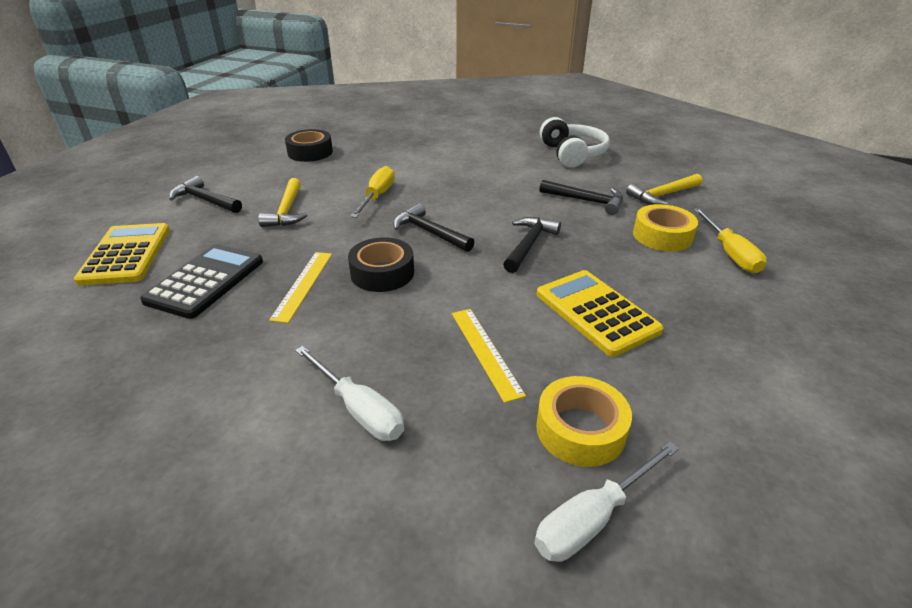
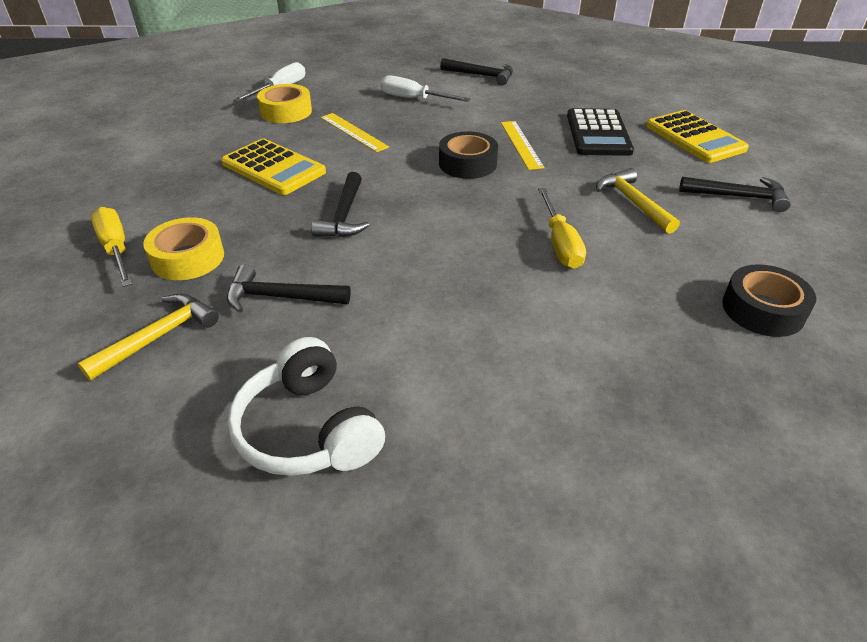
camera: 160 degrees right, 5 degrees up
(429, 232) = (456, 209): black hammer -> black hammer (481, 75)

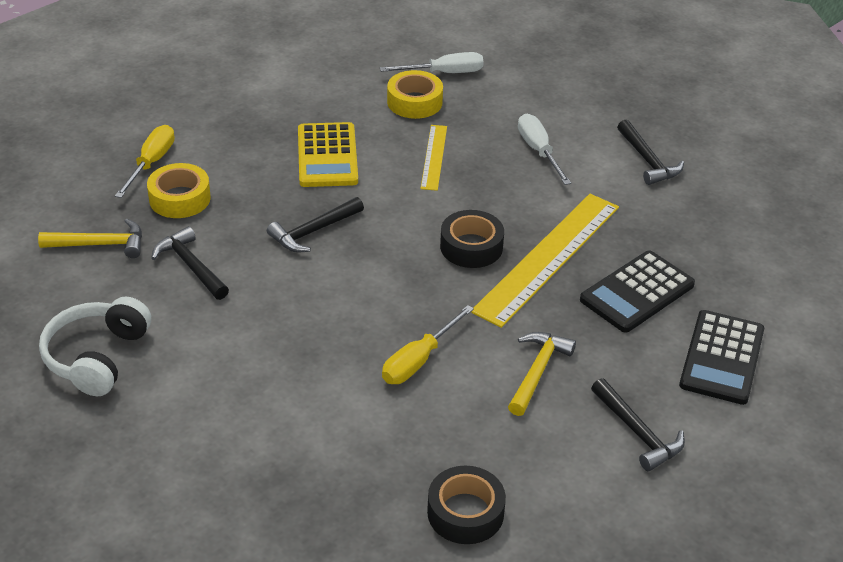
camera: 45 degrees right, 0 degrees up
(521, 144) = (547, 257): yellow ruler -> yellow ruler, size x1.95
(694, 138) = (721, 358): yellow calculator -> black calculator

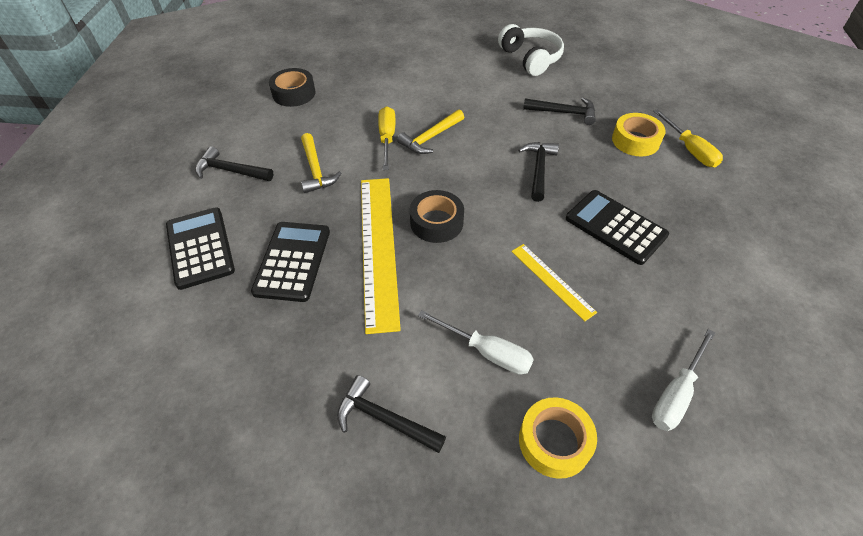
camera: 140 degrees right, 10 degrees up
(100, 244) = (621, 96): yellow hammer -> yellow hammer (430, 138)
(327, 156) = (615, 227): yellow calculator -> black calculator
(414, 102) = (643, 330): yellow tape -> yellow tape (554, 441)

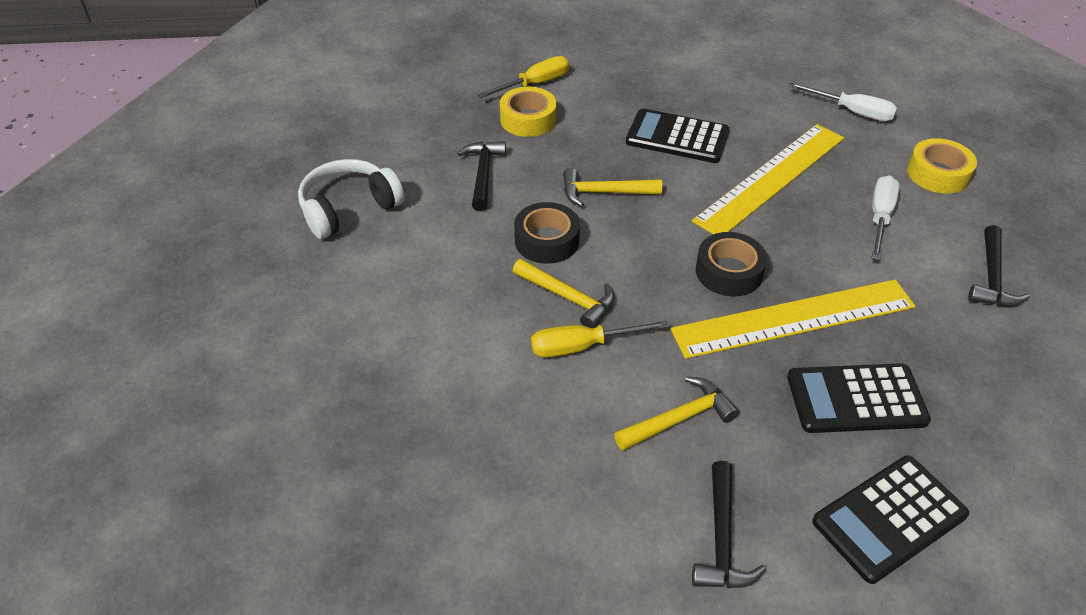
camera: 100 degrees left, 5 degrees down
(294, 93) = (485, 508): black tape -> black tape (547, 240)
(538, 169) = (604, 192): black hammer -> yellow hammer
(552, 281) = (771, 178): yellow ruler -> yellow ruler, size x1.95
(615, 227) = (677, 137): black calculator -> black calculator turned 75 degrees clockwise

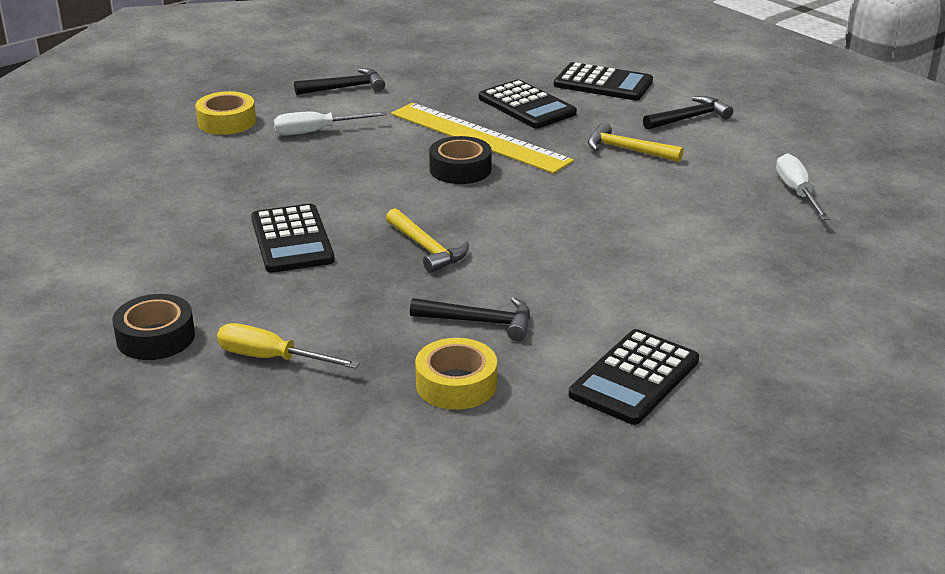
camera: 125 degrees left, 15 degrees down
(349, 208) = (634, 378): white headphones -> black calculator
(483, 174) = (479, 322): black hammer -> black hammer turned 135 degrees counterclockwise
(528, 119) = (351, 334): yellow tape -> yellow tape (456, 384)
(547, 240) = (528, 252): black tape -> black tape (156, 337)
(568, 298) = (580, 220): yellow hammer -> none
(582, 346) = (619, 199): yellow screwdriver -> none
(771, 178) = (311, 181): yellow ruler -> none
(852, 112) = (155, 170): white screwdriver -> white screwdriver (797, 192)

